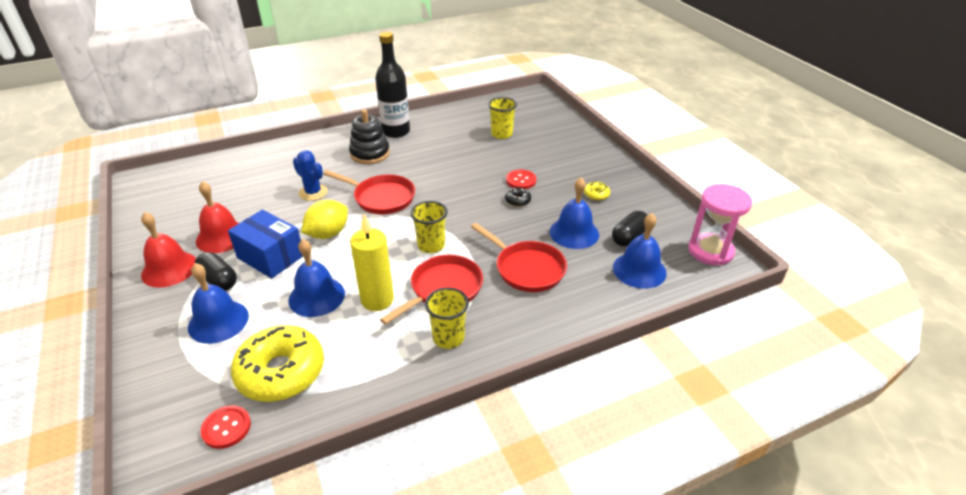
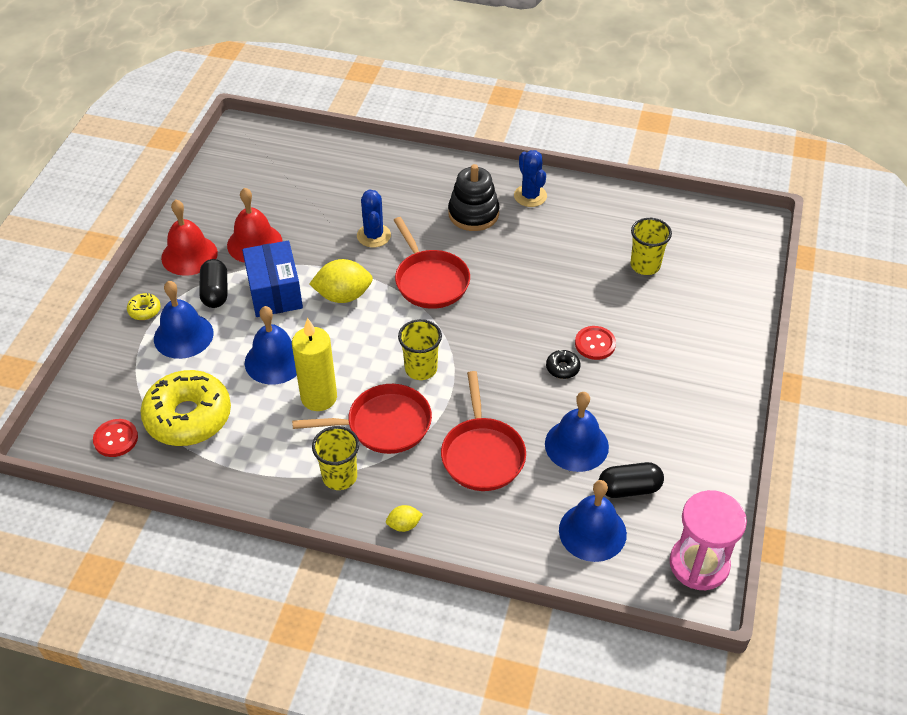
camera: 40 degrees right, 10 degrees up
(396, 131) = (530, 196): black bottle -> blue cactus
(527, 338) = (404, 525): none -> yellow lemon
(596, 194) = (658, 414): yellow donut -> yellow donut (144, 310)

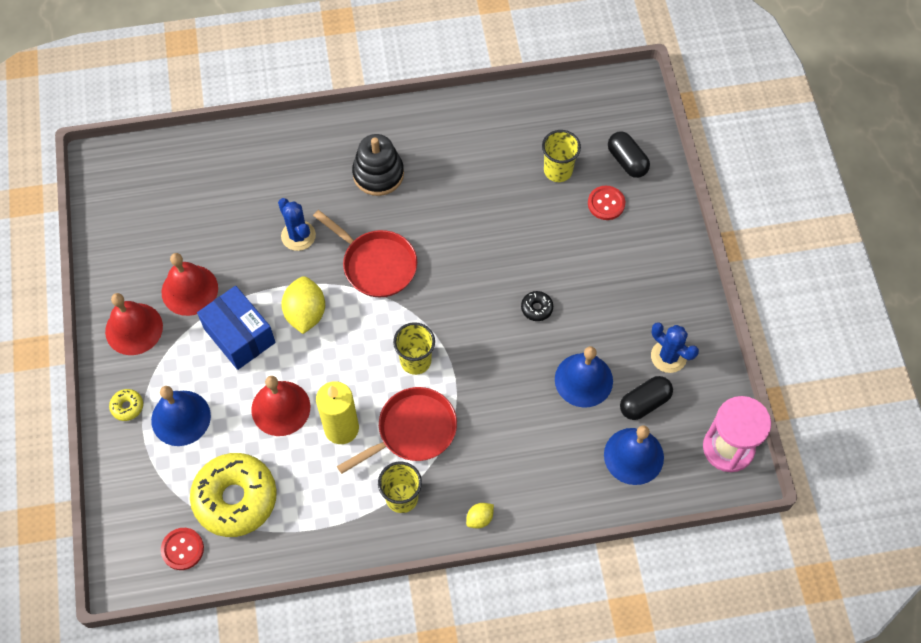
camera: 25 degrees left, 15 degrees up
(215, 292) = (183, 359): black capsule -> black capsule (627, 161)
(274, 360) = (280, 408): blue bell -> red bell
(343, 296) = (305, 313): yellow lemon -> yellow lemon turned 60 degrees counterclockwise
(482, 454) = (510, 422): red pan -> none
(530, 196) = (420, 133): blue cactus -> blue cactus (668, 356)
(595, 344) = (552, 272): red button -> red button (606, 203)

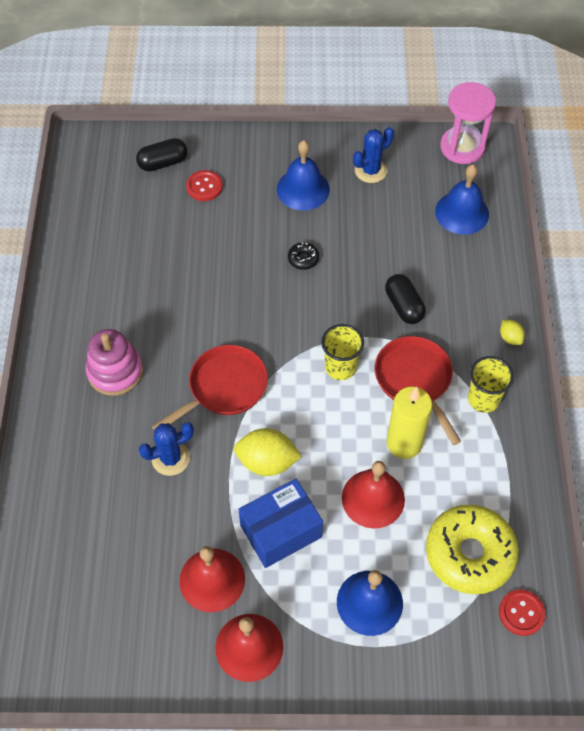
camera: 80 degrees left, 5 degrees down
(127, 407) = (347, 661): yellow donut -> none
(378, 174) = (115, 371): black stacking toy -> pink stacking toy
(558, 170) = (157, 217): yellow cup -> none
(583, 380) = (383, 235): blue bell -> blue bell (303, 189)
(644, 403) = (412, 196): black capsule -> black capsule (404, 306)

